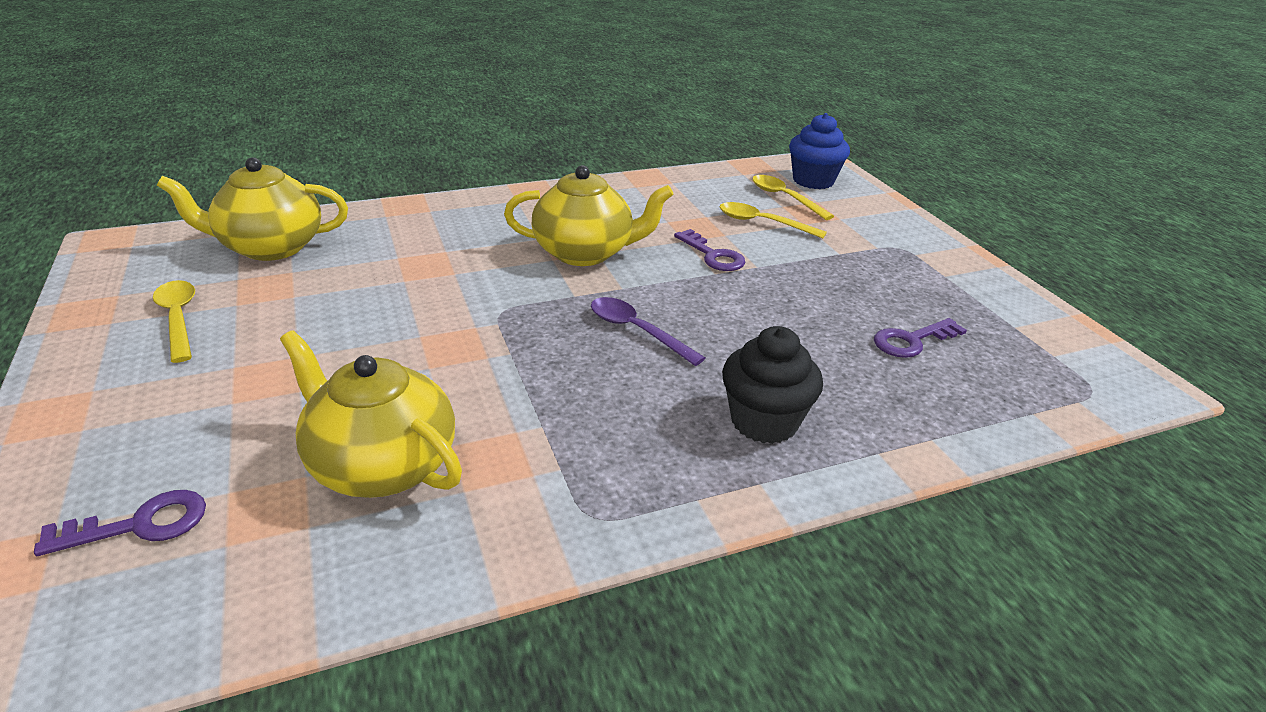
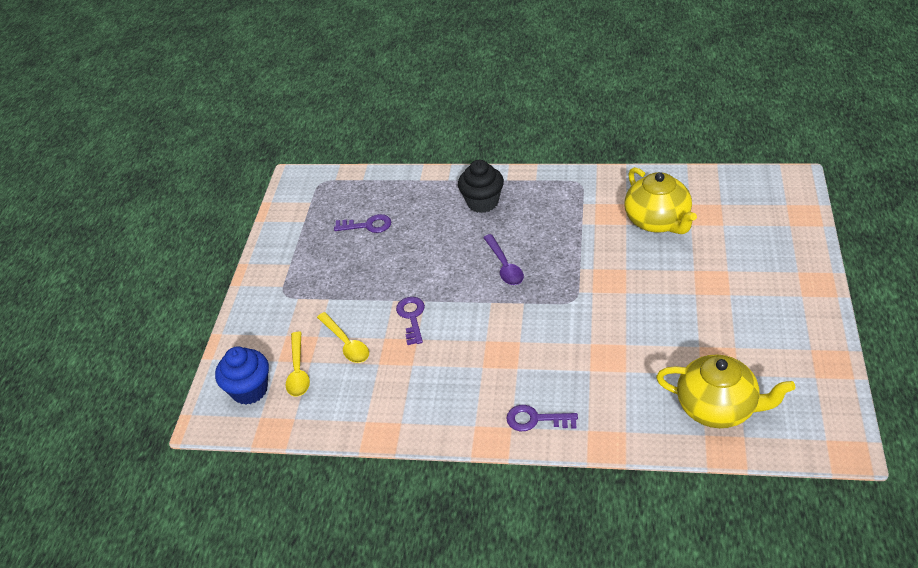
camera: 145 degrees left, 10 degrees up
(139, 525) = (756, 219): purple key -> purple key (536, 419)
(178, 319) = (769, 341): yellow spoon -> none
(585, 253) = (494, 342): yellow teapot -> none

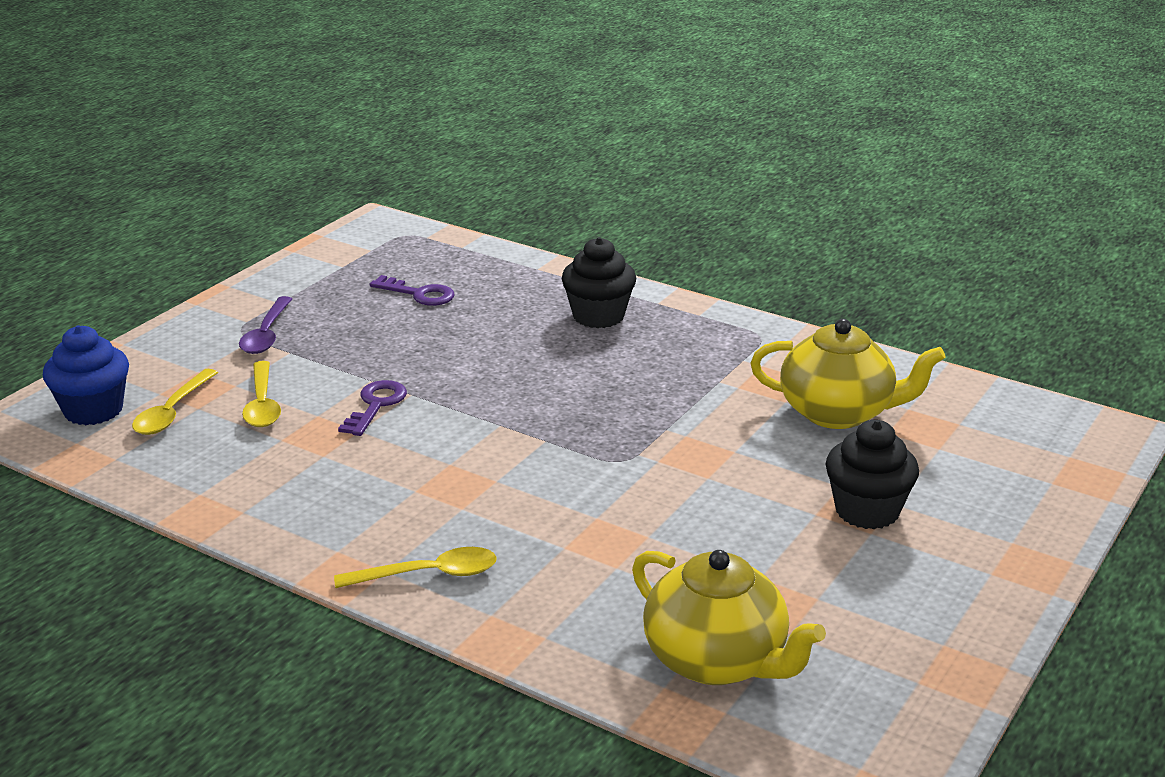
camera: 20 degrees right, 15 degrees down
(504, 266) = (559, 392): purple spoon -> purple spoon (266, 334)
(536, 419) = (428, 574): purple key -> yellow spoon
(658, 221) = (838, 413): yellow teapot -> yellow teapot turned 75 degrees counterclockwise
(718, 281) = (867, 511): none -> black cupcake

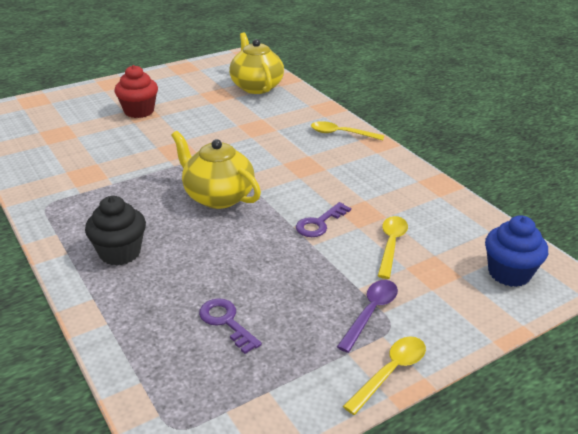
camera: 155 degrees left, 5 degrees up
(172, 412) = (453, 256): yellow spoon -> yellow spoon (390, 372)
(838, 413) = (82, 150): yellow teapot -> yellow teapot (218, 196)
(867, 511) = (139, 111): black cupcake -> red cupcake

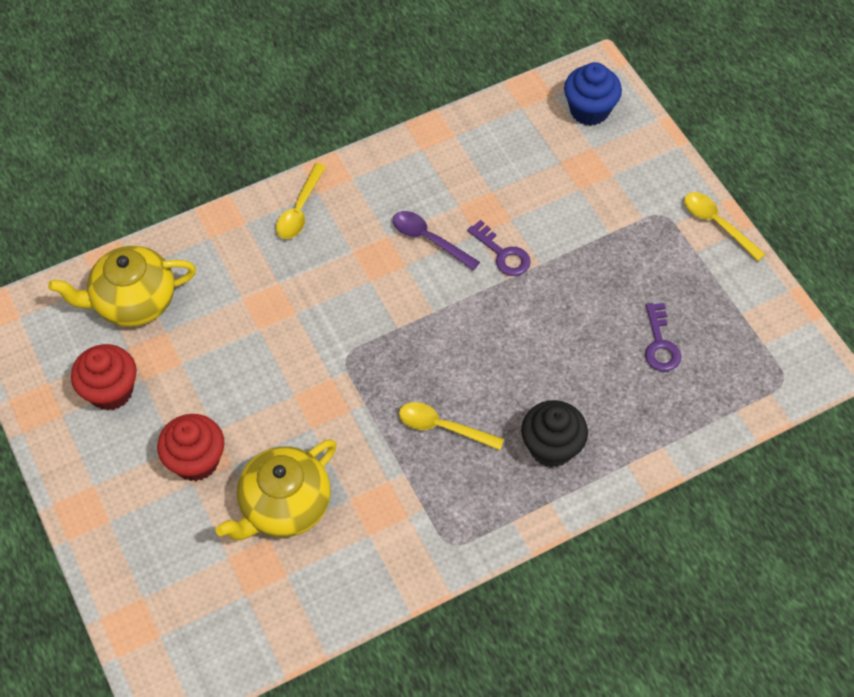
camera: 85 degrees left, 25 degrees up
(192, 85) = (111, 391): none -> red cupcake
(218, 196) = (443, 352): yellow teapot -> yellow teapot (284, 506)
(226, 322) = (660, 343): purple key -> purple key turned 60 degrees counterclockwise
(370, 312) = (645, 227): purple spoon -> purple spoon (429, 239)
(391, 245) = (543, 195): yellow spoon -> yellow spoon (442, 427)

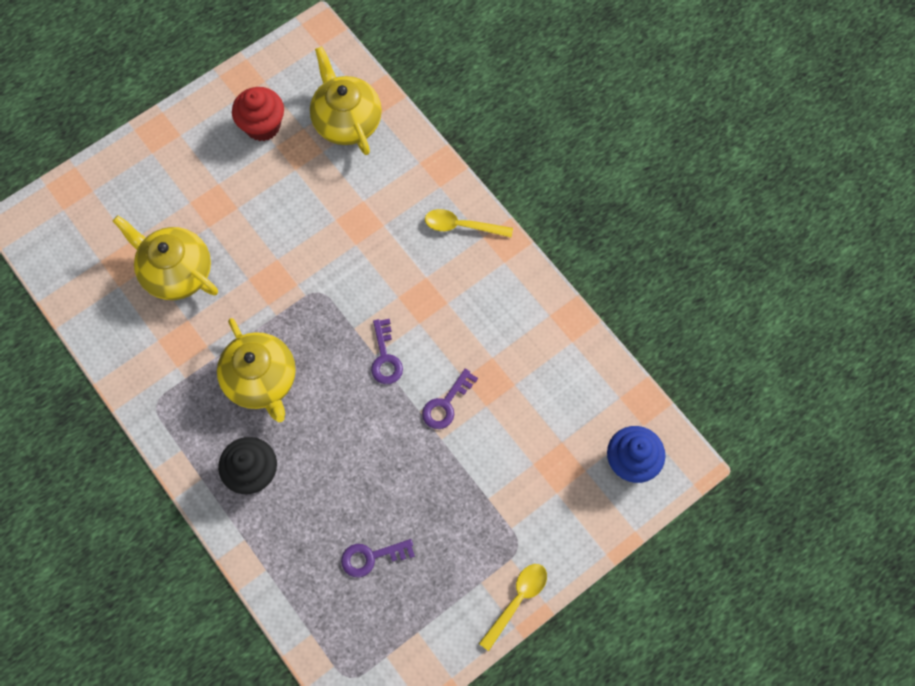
camera: 80 degrees right, 10 degrees up
(196, 461) = (209, 200): red cupcake -> none
(429, 239) = (450, 338): purple spoon -> none
(439, 302) = (385, 357): none -> purple key
(442, 427) = (261, 380): yellow spoon -> yellow teapot

